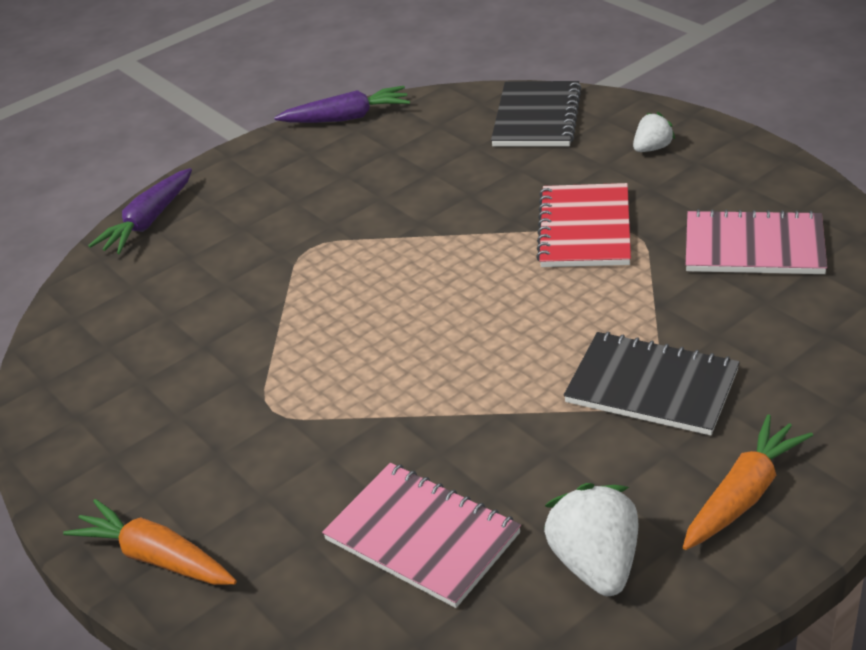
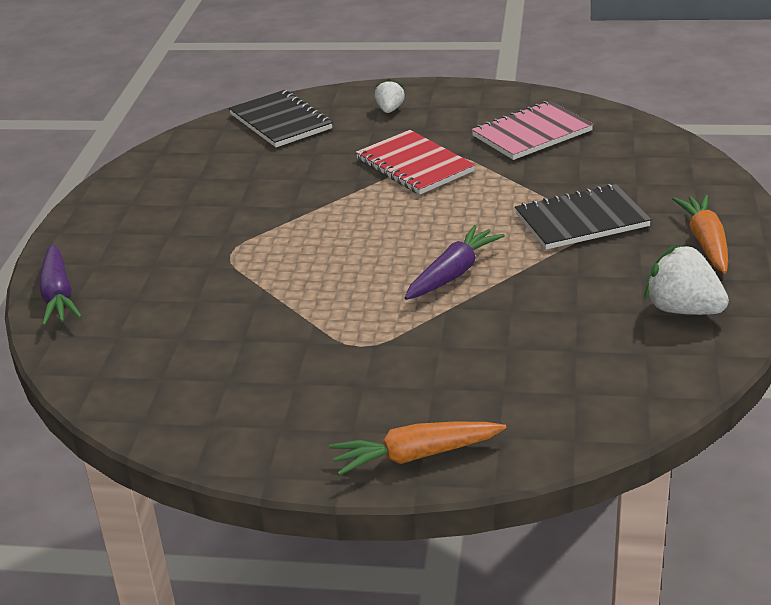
camera: 45 degrees left, 5 degrees down
(346, 118) = (126, 173): purple carrot -> purple carrot (452, 274)
(422, 536) = (569, 351): pink notebook -> none

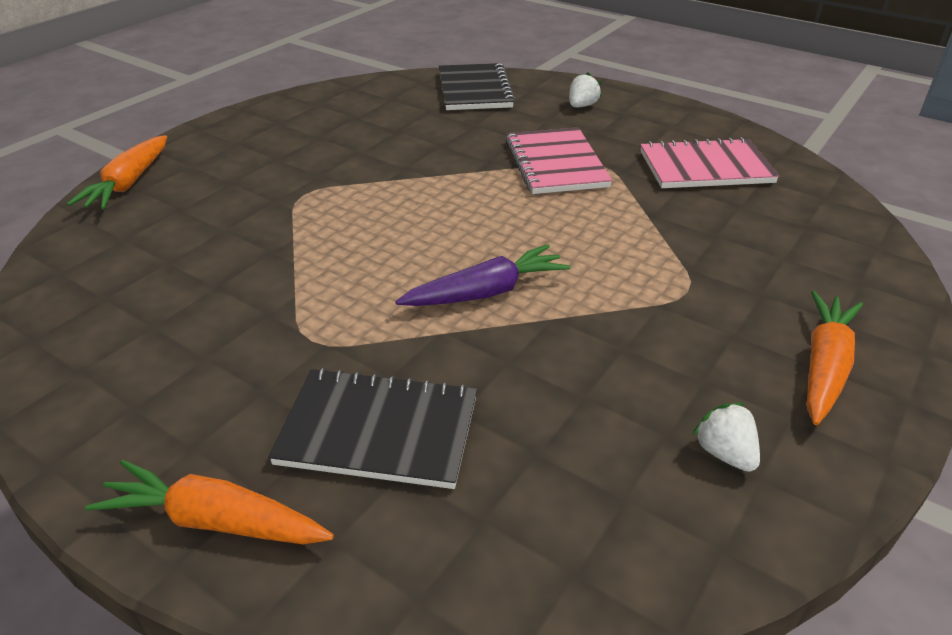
camera: 25 degrees right, 5 degrees up
(58, 295) = (129, 183): purple carrot -> orange carrot
(414, 165) = (556, 163): red notebook -> pink notebook
(581, 220) = (684, 281): black notebook -> black notebook (378, 430)
(682, 309) = (724, 453): white strawberry -> white strawberry, size x0.57

